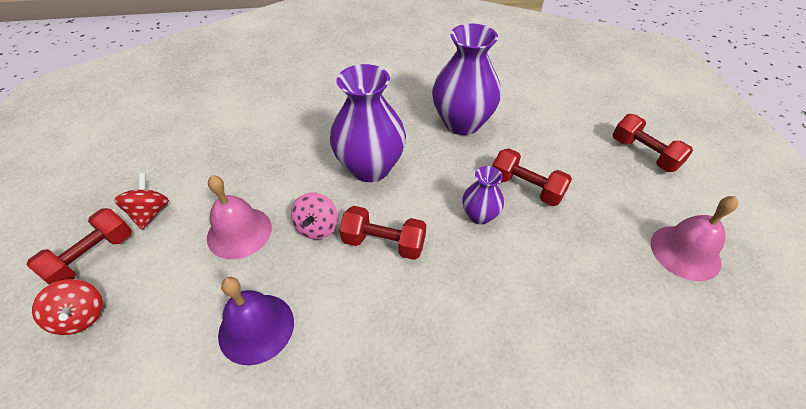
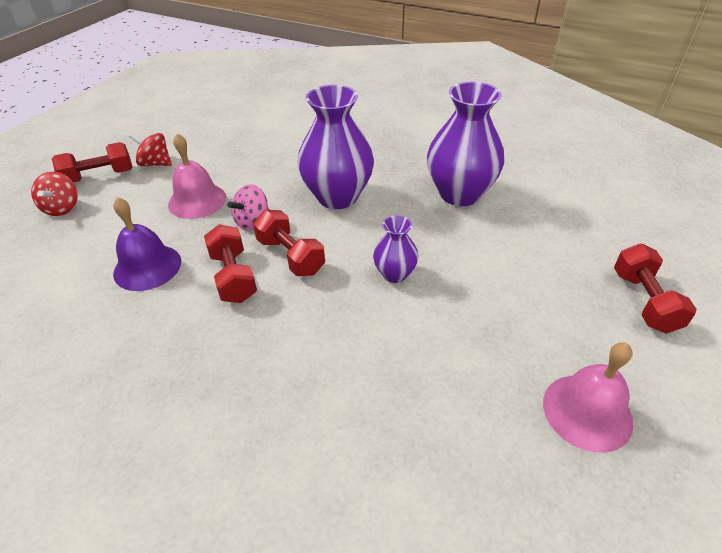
camera: 35 degrees right, 5 degrees down
(150, 213) = (155, 164): red spinning top -> red spinning top turned 105 degrees counterclockwise
(526, 188) = (465, 272): red dumbbell -> red dumbbell (233, 276)

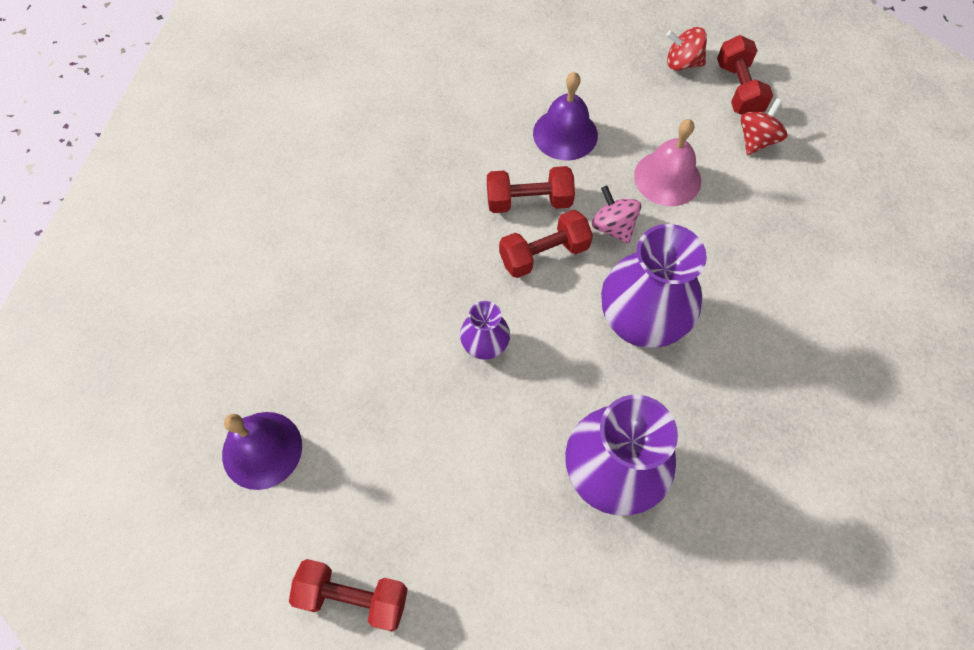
camera: 105 degrees right, 20 degrees up
(587, 411) = (262, 450): pink bell -> purple bell

